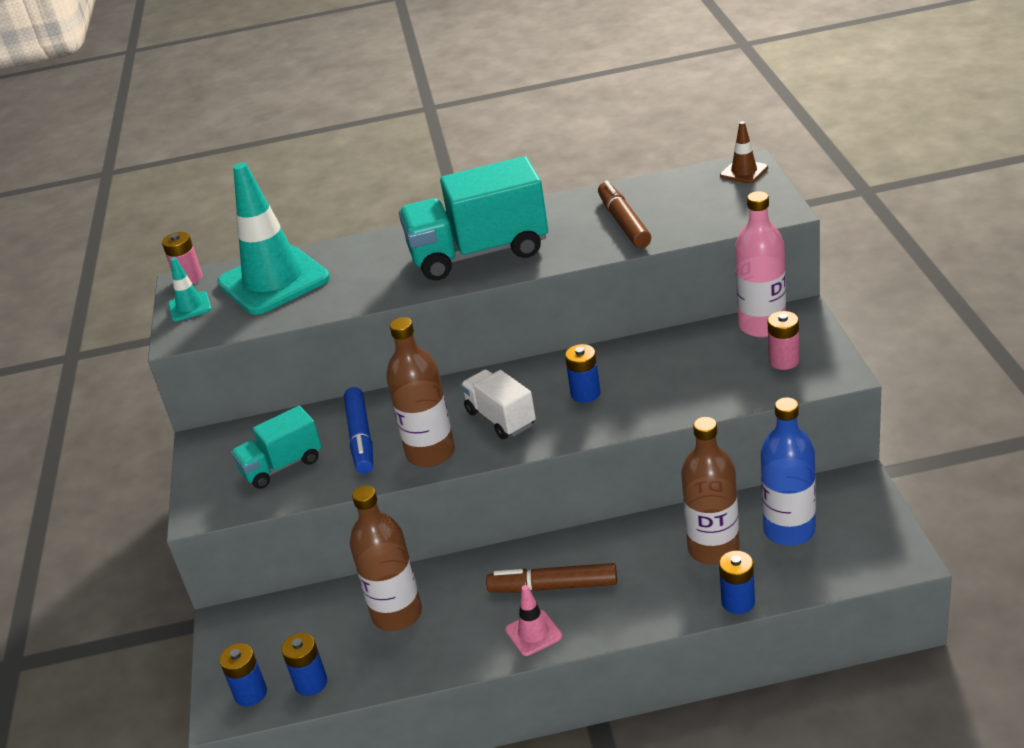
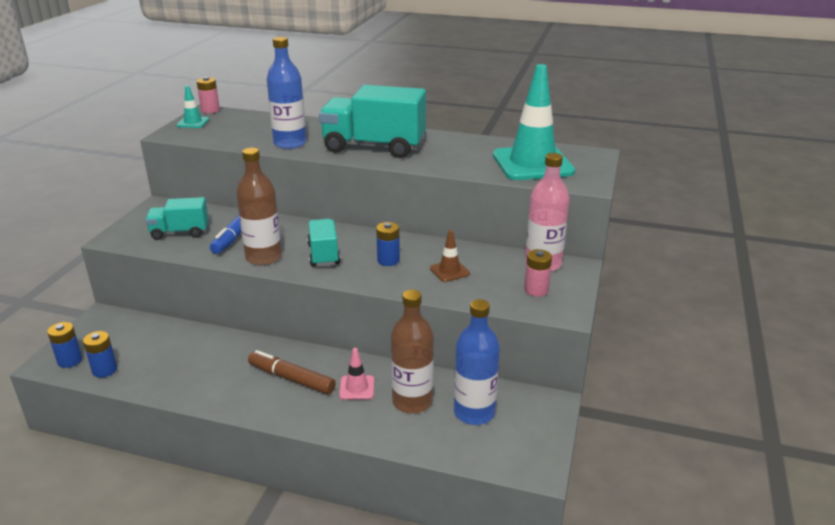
camera: 20 degrees right, 5 degrees down
(274, 281) = (249, 125): turquoise traffic cone -> turquoise traffic cone (532, 164)
(364, 288) = (290, 143): none -> blue bottle
(397, 614) = (189, 353): brown bottle -> none
(500, 418) = (323, 254): white truck -> turquoise truck
(533, 633) = (251, 401): pink traffic cone -> pink traffic cone (357, 388)
(623, 223) = (479, 159): brown marker -> none
(738, 602) = (395, 443): blue battery -> none
(744, 172) = (589, 156): brown traffic cone -> brown traffic cone (449, 271)

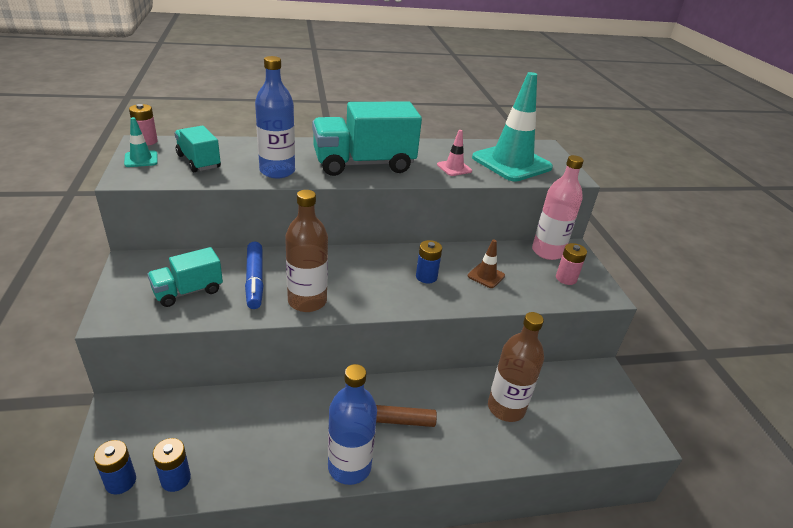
camera: 30 degrees left, 5 degrees up
(323, 254) = (363, 284): turquoise truck -> turquoise truck (198, 161)
(357, 388) = (450, 410): pink traffic cone -> pink traffic cone (454, 168)
(474, 412) = (560, 402): blue bottle -> blue bottle (349, 466)

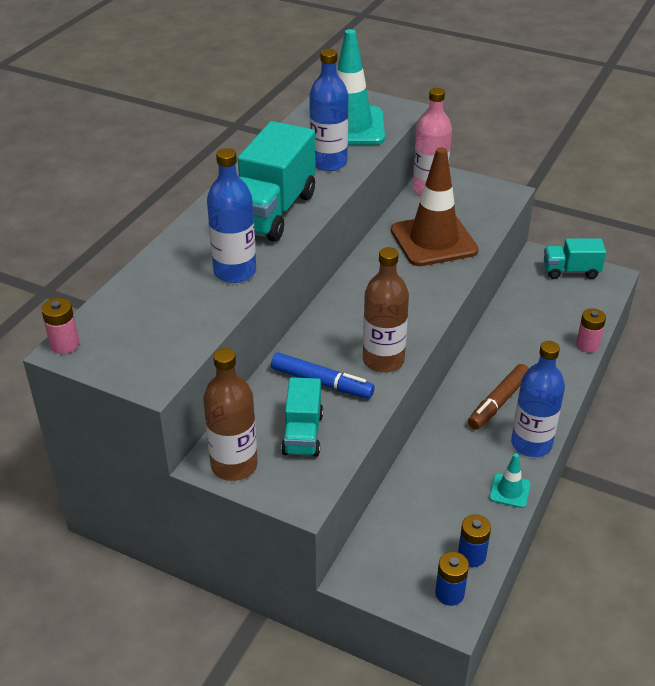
camera: 50 degrees left, 5 degrees up
(141, 159) = (113, 360): turquoise traffic cone -> turquoise traffic cone (509, 491)
(198, 161) = (160, 318): turquoise truck -> turquoise truck (571, 271)
(426, 277) = (406, 274): blue battery -> none
(454, 168) = (328, 163): pink traffic cone -> blue bottle
(486, 276) = (433, 240): brown traffic cone -> brown traffic cone, size x2.31
(506, 408) = (535, 328): brown bottle -> brown bottle (234, 465)
(566, 278) = (473, 200): pink battery -> pink battery (587, 345)

